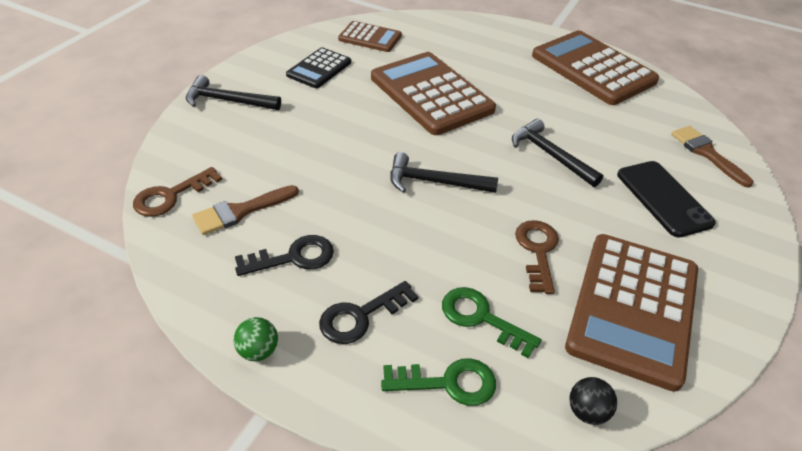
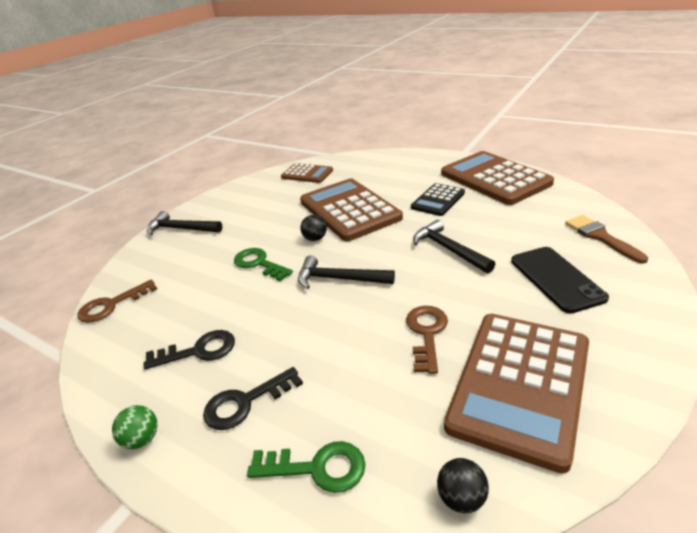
camera: 10 degrees right, 10 degrees down
(241, 211) = (165, 314): brown brush -> none
(319, 69) = (260, 199): black calculator -> black calculator (438, 200)
(397, 128) = (315, 238): none -> black ball
(481, 318) = (361, 400): green key -> green key (259, 263)

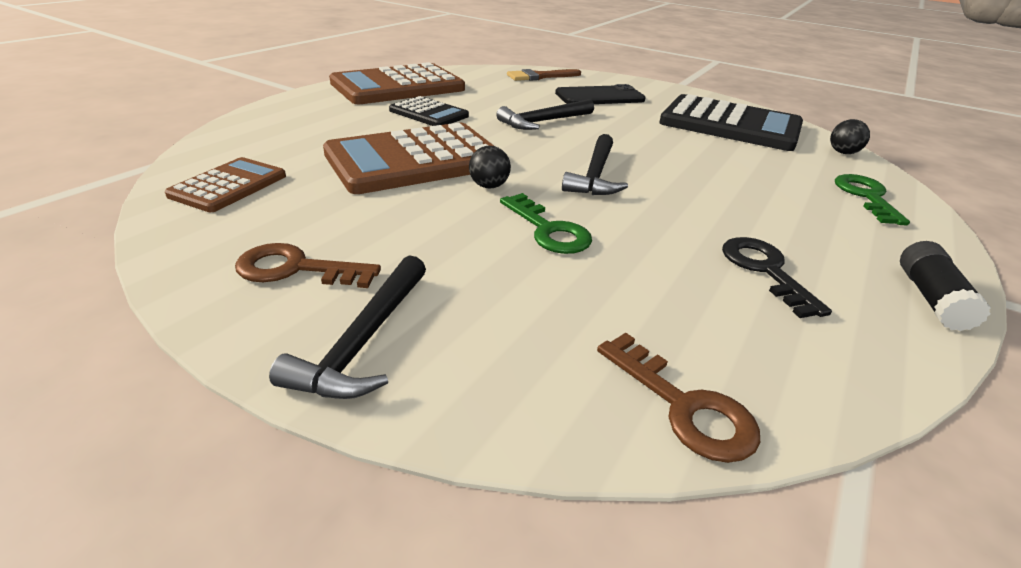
camera: 95 degrees left, 0 degrees up
(142, 439) = (931, 298): green ball -> black glue stick
(245, 402) = (825, 231): black key -> none
(259, 263) = (548, 230): green key -> green key turned 75 degrees counterclockwise
(426, 333) = (683, 144): brown key -> brown key (296, 269)
(520, 384) = (730, 125): brown calculator -> black calculator

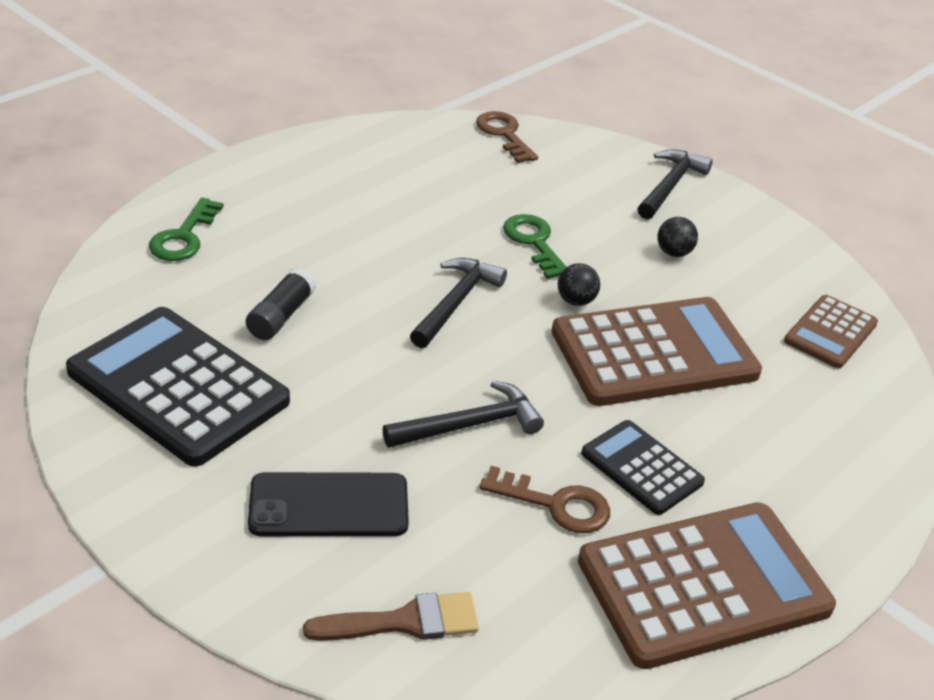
camera: 170 degrees left, 5 degrees up
(296, 269) = (728, 236): brown key -> brown key (555, 504)
(765, 270) = (382, 187): black key -> none
(843, 153) = (95, 304): black ball -> black ball (673, 253)
(931, 298) = (284, 153): black glue stick -> black glue stick (281, 316)

